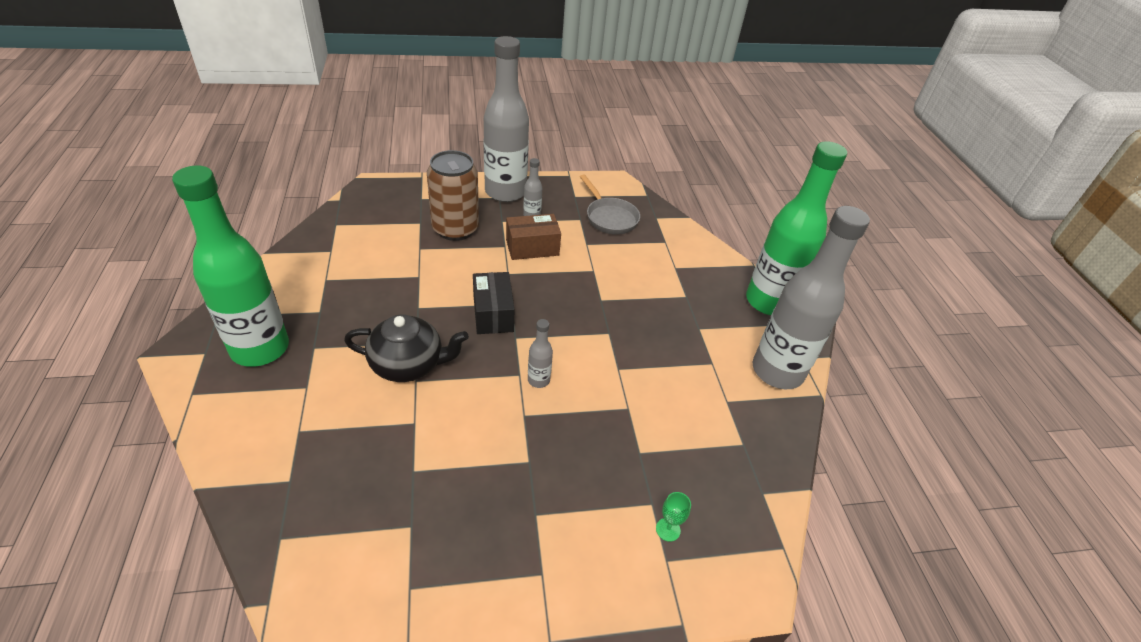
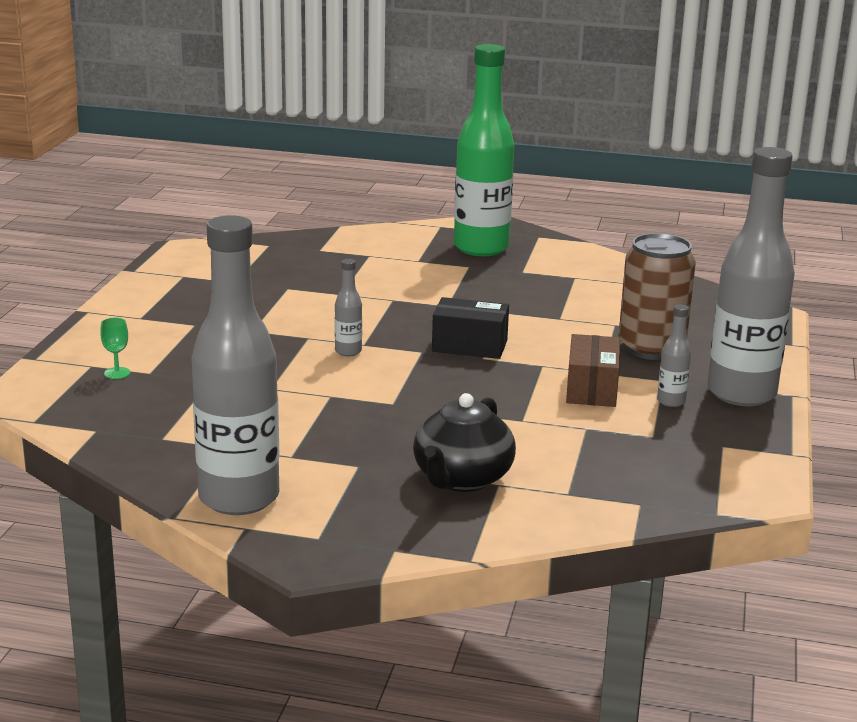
camera: 115 degrees right, 20 degrees down
(408, 364) = (417, 299): black teapot -> black teapot (461, 479)
(609, 217) = (651, 461): grey pan -> none
(768, 302) = (373, 541): green bottle -> none

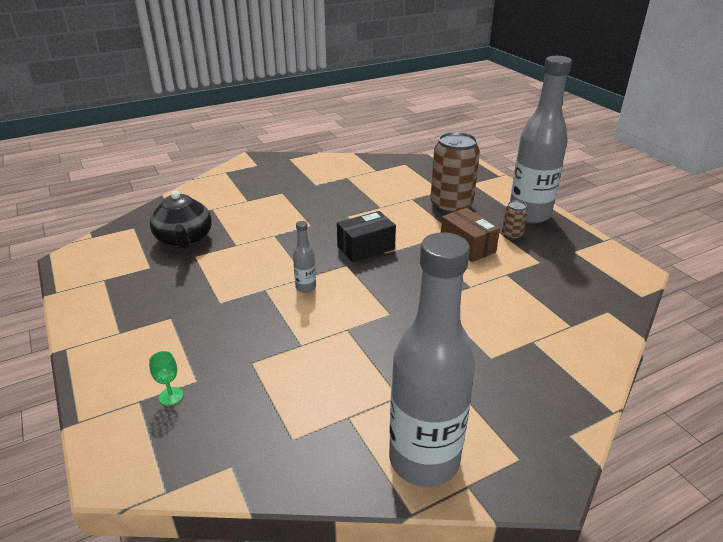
camera: 40 degrees left, 10 degrees up
(461, 479) = (512, 350): black teapot -> black teapot (184, 240)
(481, 248) = (270, 178): green bottle -> none
(671, 401) = (512, 235): grey bottle -> brown can

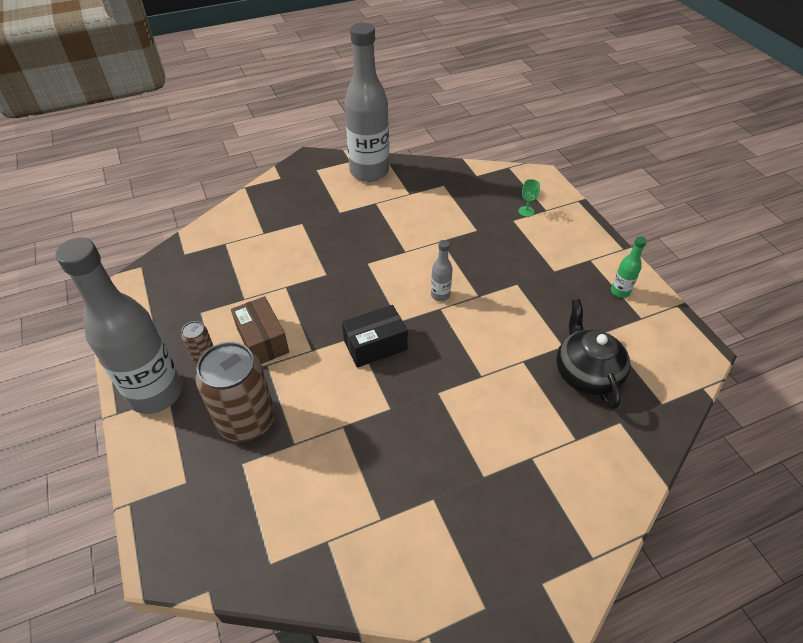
camera: 175 degrees left, 15 degrees up
(108, 301) = (620, 291): none -> green bottle

